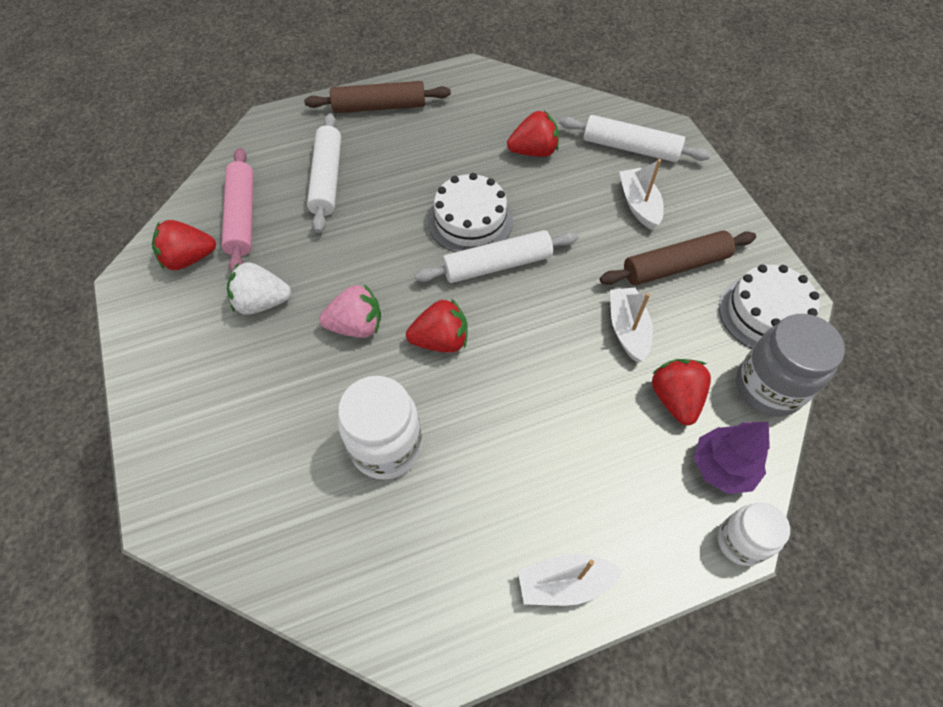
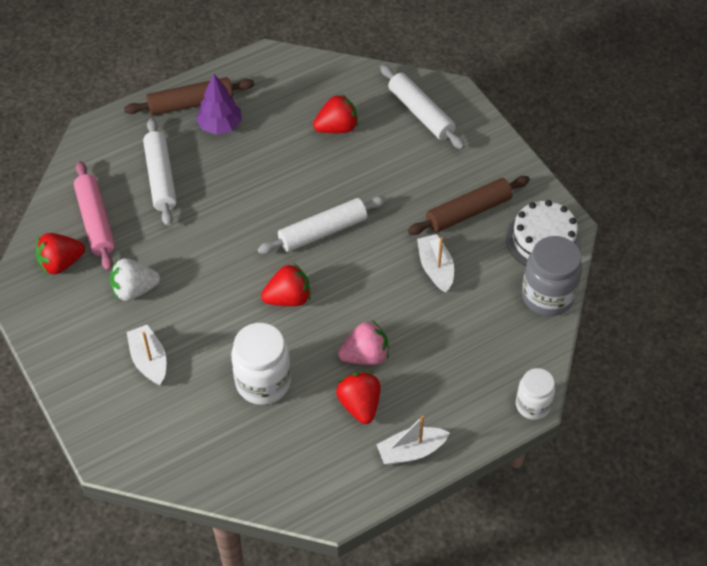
camera: 10 degrees left, 5 degrees down
(356, 326) = (217, 297): pink strawberry -> pink strawberry (365, 356)
(470, 220) = (293, 197): white cake -> none
(630, 148) = (421, 113): white rolling pin -> white rolling pin turned 45 degrees clockwise
(638, 204) = (433, 163): white boat -> white boat (149, 360)
(675, 399) = (477, 315): red strawberry -> red strawberry (359, 405)
(722, 467) = (517, 358): purple tree -> purple tree (220, 126)

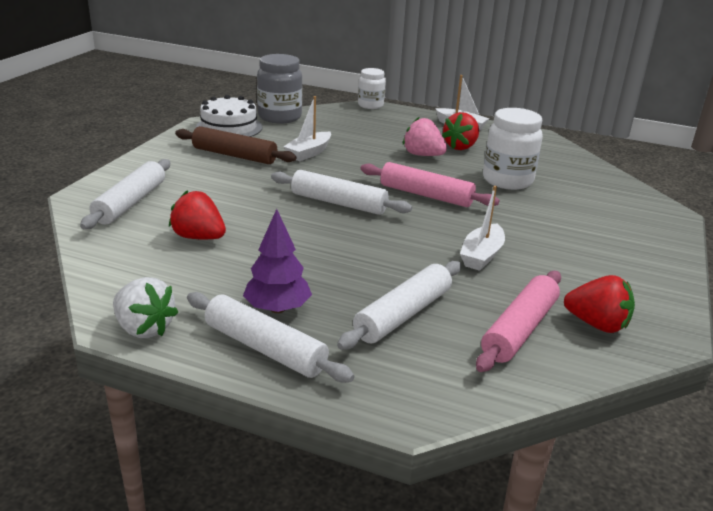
camera: 130 degrees left, 25 degrees down
(134, 290) = (542, 266): white strawberry -> white strawberry (144, 328)
(149, 360) = (581, 229): white boat -> white boat (481, 255)
(191, 103) = (265, 348): brown rolling pin -> white rolling pin
(288, 298) = (426, 195): red strawberry -> pink rolling pin

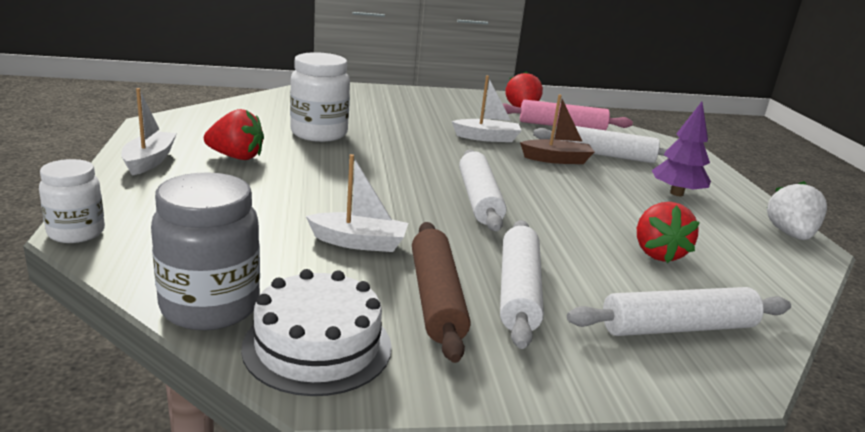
camera: 120 degrees left, 5 degrees down
(265, 348) = (717, 189): white rolling pin -> white rolling pin (518, 291)
(403, 273) = (556, 159): none -> brown boat
(422, 155) = (288, 174): pink strawberry -> none
(426, 195) = (402, 163): pink rolling pin -> none

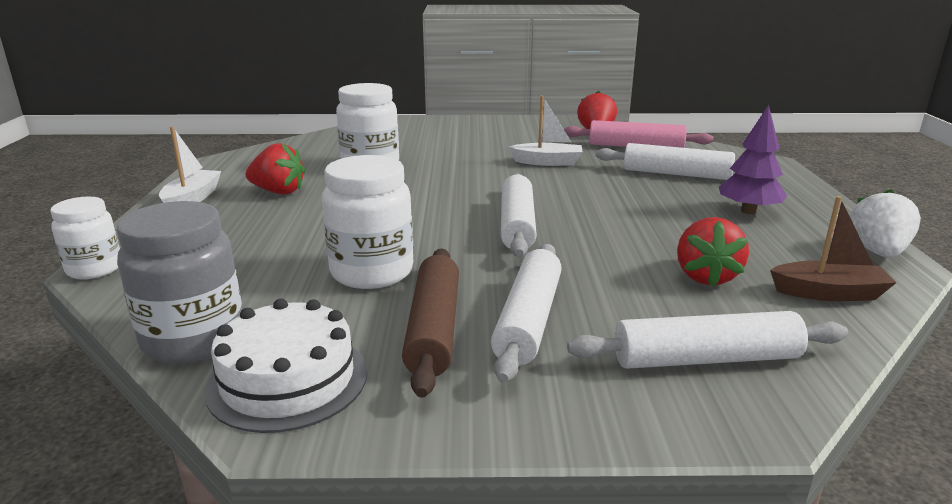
camera: 10 degrees right, 0 degrees up
(359, 242) = (372, 272): white boat -> white jar
(556, 159) = (618, 181): brown boat -> brown boat (829, 293)

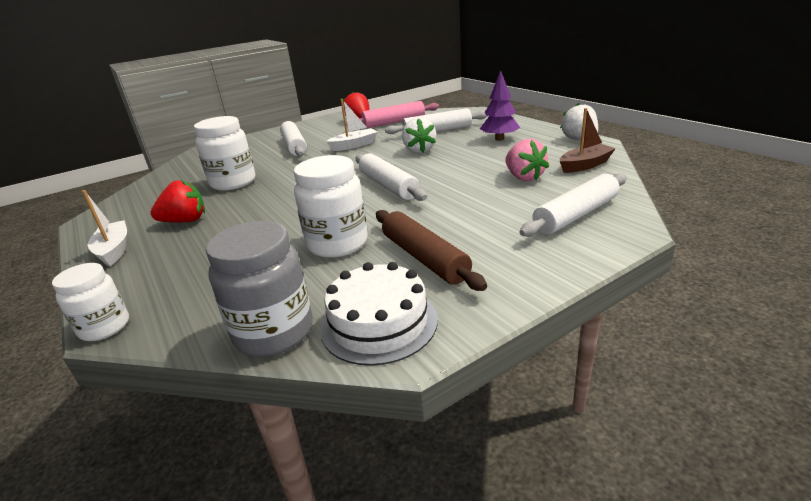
camera: 30 degrees left, 5 degrees up
(528, 320) = (469, 232): white rolling pin -> white rolling pin (294, 146)
(616, 192) = (419, 150): none -> white strawberry
(706, 277) = (523, 177): red strawberry -> pink strawberry

